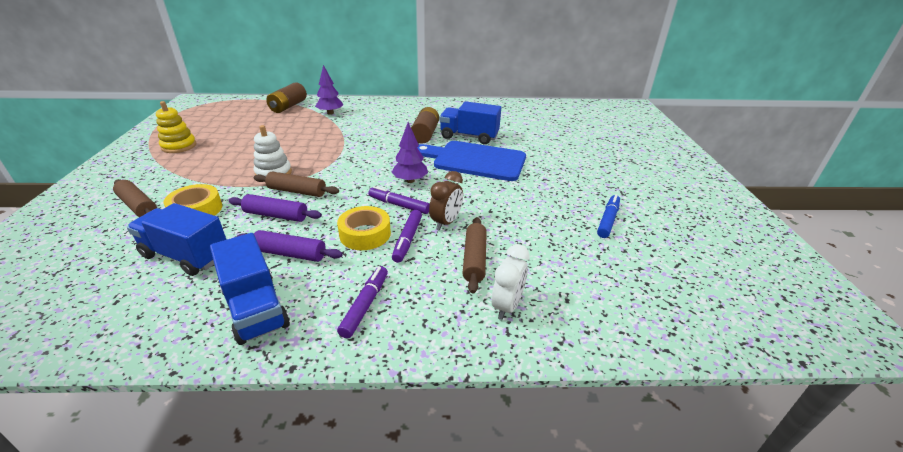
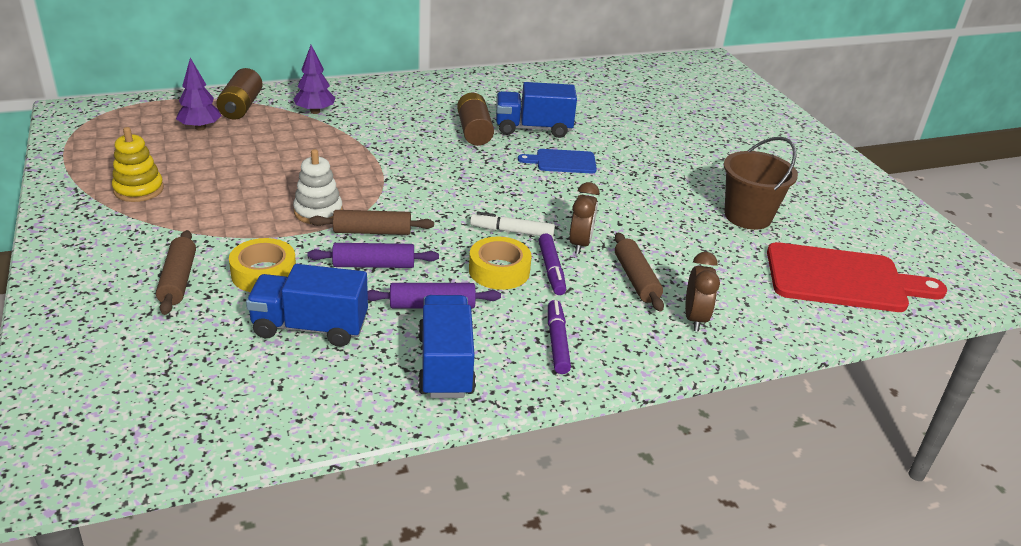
camera: 20 degrees left, 0 degrees up
(138, 206) = (178, 280): brown rolling pin -> brown rolling pin turned 60 degrees clockwise
(255, 308) = (445, 365): blue truck -> blue truck turned 135 degrees counterclockwise
(399, 205) = (512, 231): purple marker -> white marker
(410, 181) = (502, 199): purple tree -> purple tree (200, 128)
(475, 160) = (562, 162): blue cutting board -> blue cutting board, size x0.53
(507, 306) = (695, 319): white clock -> brown clock
(608, 220) = (747, 216): blue marker -> brown bucket
(679, 292) = (843, 279): none -> red cutting board

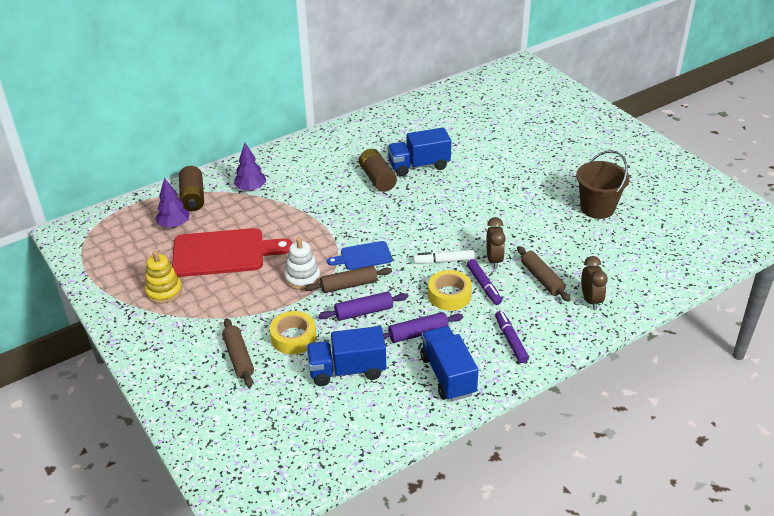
camera: 10 degrees left, 5 degrees up
(562, 162) = (452, 191): blue cutting board -> blue cutting board (363, 256)
(843, 279) = (675, 245): red cutting board -> red cutting board (224, 253)

